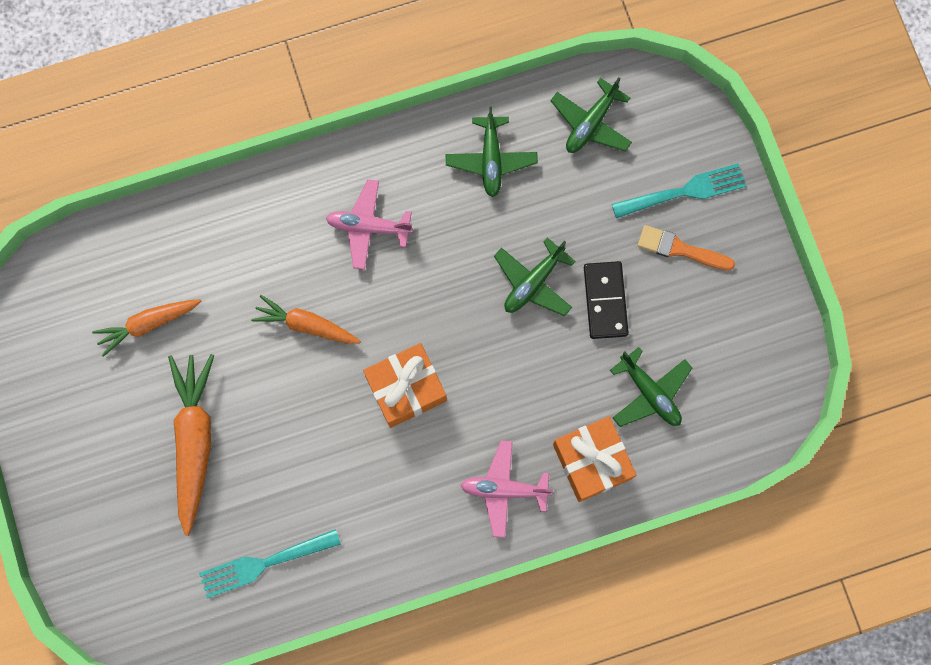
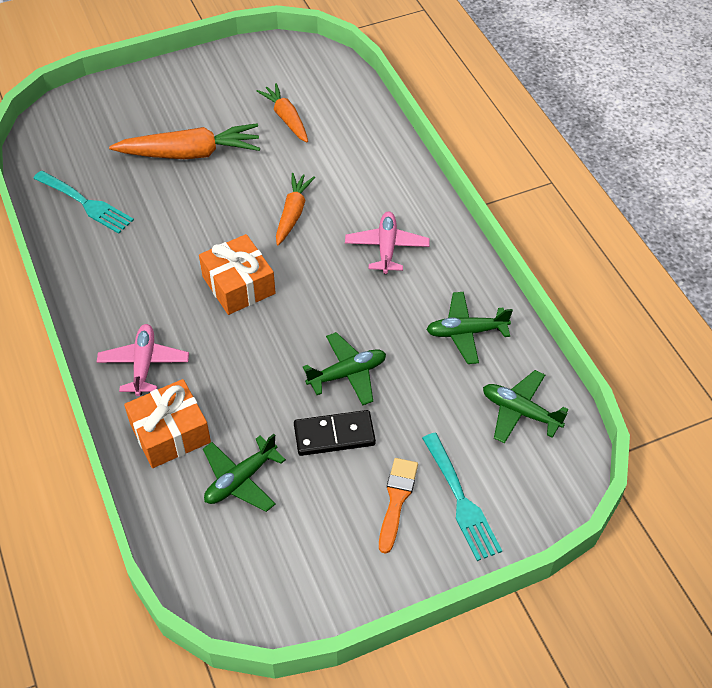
camera: 85 degrees right, 25 degrees down
(263, 563) = (86, 203): turquoise fork -> turquoise fork turned 150 degrees clockwise
(533, 282) = (347, 374): green plane -> green plane turned 120 degrees clockwise

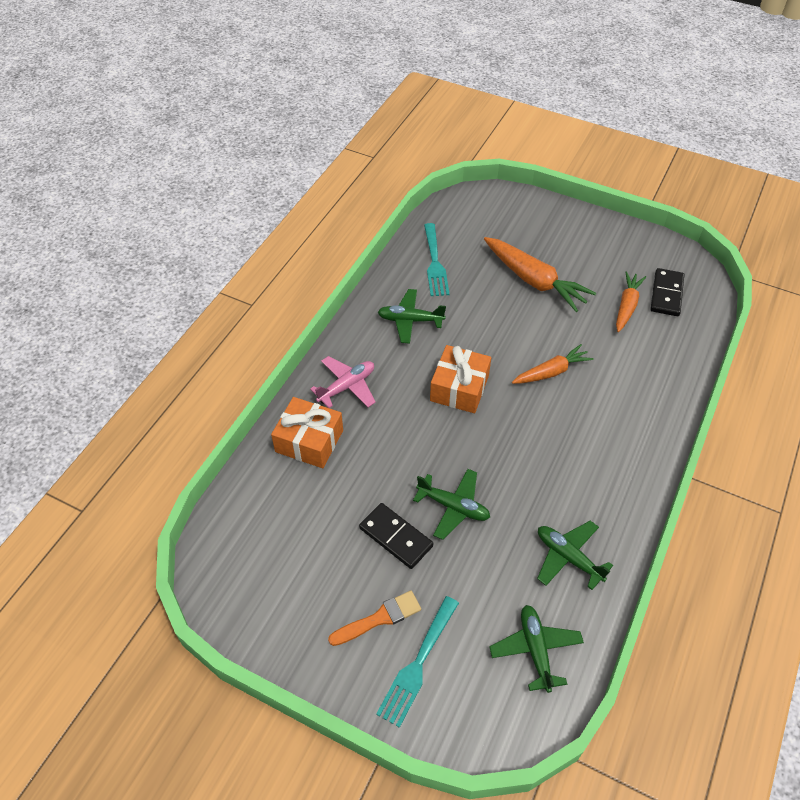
camera: 50 degrees right, 0 degrees up
(240, 480) = (310, 508): green plane -> green plane (410, 320)
(304, 86) = (666, 294): none -> black domino
(387, 247) = (586, 449): pink plane -> none

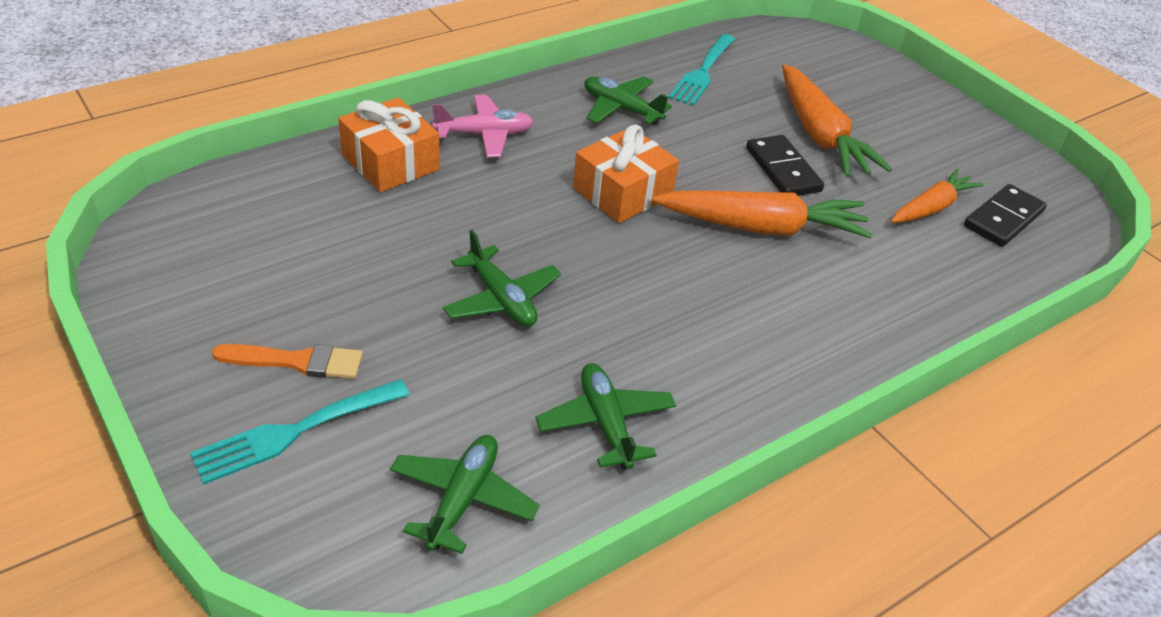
camera: 25 degrees right, 10 degrees down
(396, 537) = (399, 294): black domino -> black domino (783, 170)
(551, 372) = (762, 227): orange carrot -> orange carrot, size x1.60

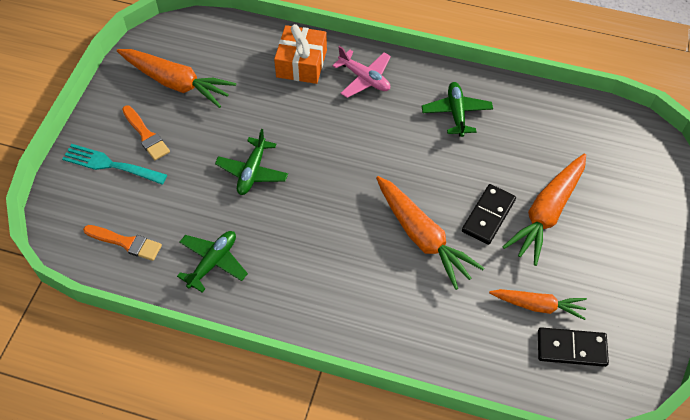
camera: 55 degrees right, 15 degrees up
(251, 278) = (176, 83): none -> orange carrot
(462, 499) = (126, 243): green plane -> orange brush
(622, 192) = (383, 162): orange gift -> none
(702, 72) = (541, 123): turquoise fork -> none

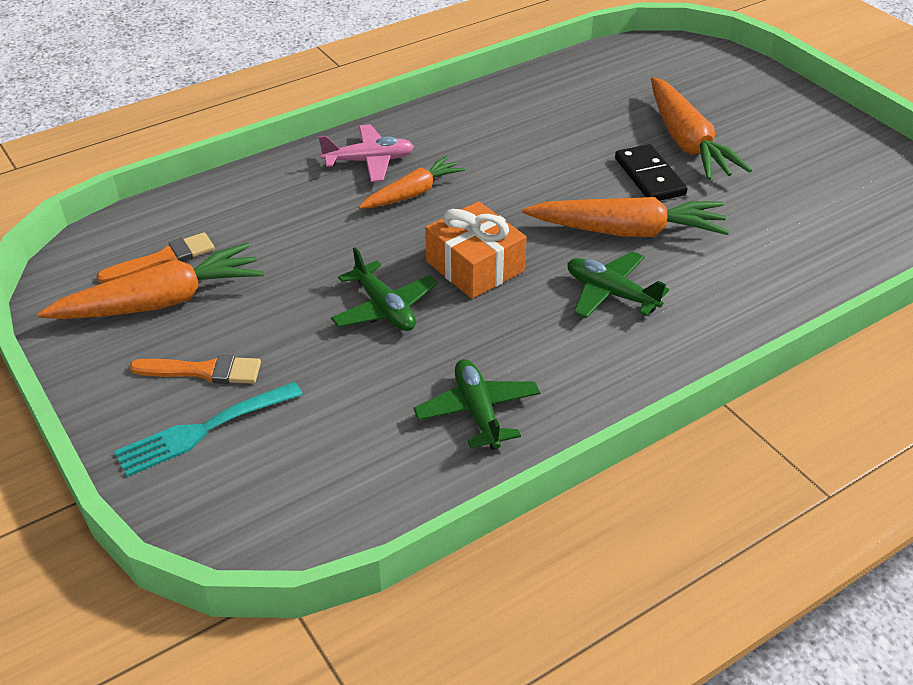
camera: 50 degrees left, 15 degrees down
(126, 243) = (350, 480): orange brush -> orange brush (163, 259)
(301, 63) = (283, 192): orange gift -> orange gift (475, 266)
(456, 113) = (497, 129): green plane -> green plane (611, 293)
(538, 305) = (791, 203): orange carrot -> orange carrot (413, 193)
(571, 348) = (861, 210): black domino -> none

